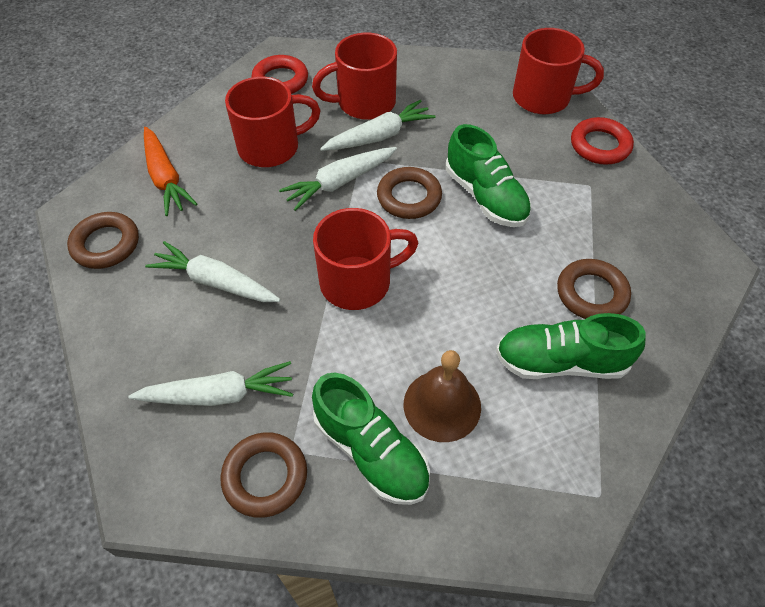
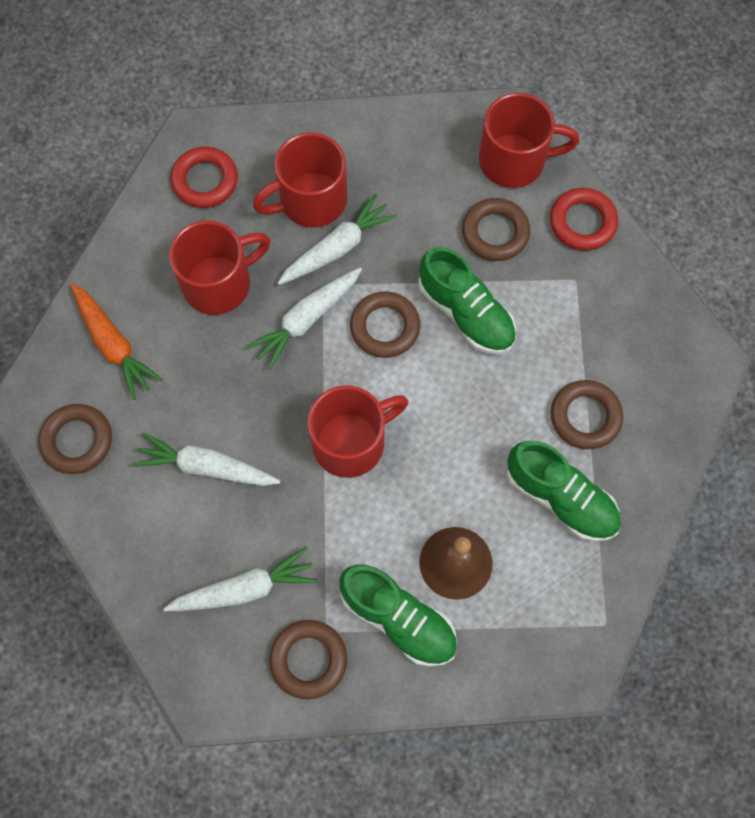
camera: 10 degrees left, 15 degrees up
(520, 143) = (495, 233): none -> brown ring
(560, 362) = (561, 498): green shoe -> green shoe turned 135 degrees counterclockwise

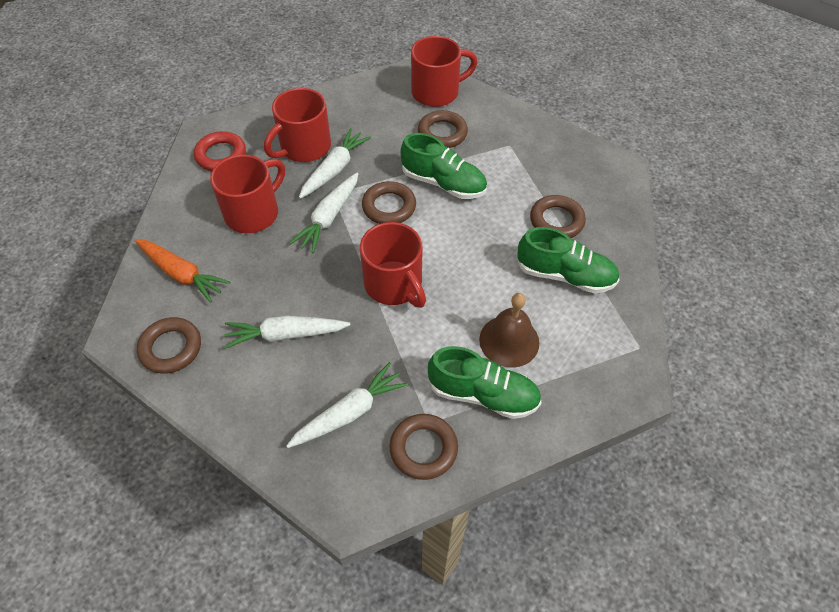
camera: 20 degrees left, 15 degrees down
(351, 442) = (394, 285): red mug -> red mug turned 105 degrees clockwise
(582, 222) = (498, 113): red ring -> none

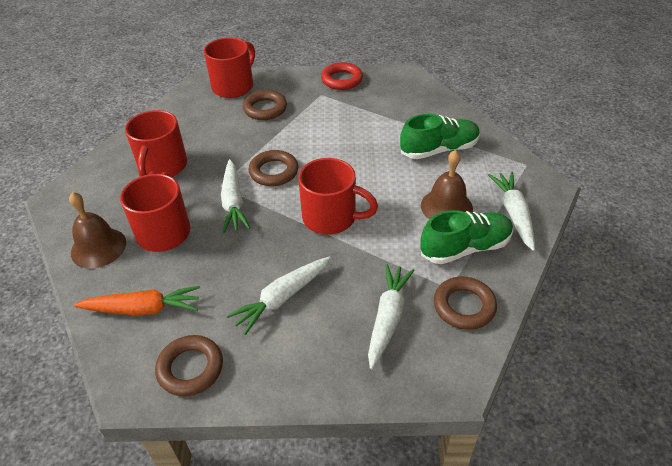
camera: 35 degrees left, 10 degrees down
(196, 197) = (98, 247): none -> brown bell
(221, 155) = (91, 207): red ring -> red ring (342, 80)
(334, 169) = (204, 169): white carrot -> white carrot (514, 214)
(443, 183) = (299, 138): green shoe -> none
(556, 221) = (400, 122): brown ring -> none

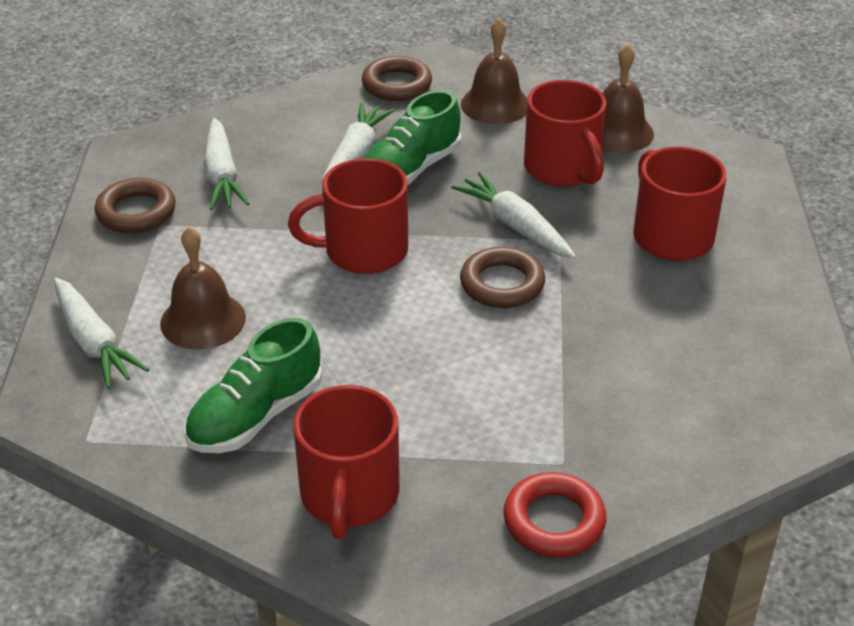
camera: 150 degrees right, 5 degrees down
(143, 309) = (495, 104): orange carrot -> brown bell
(234, 86) = (750, 418): red mug -> red mug (349, 496)
(265, 109) = (634, 389): brown ring -> none
(465, 248) = (155, 274): green shoe -> green shoe (409, 170)

